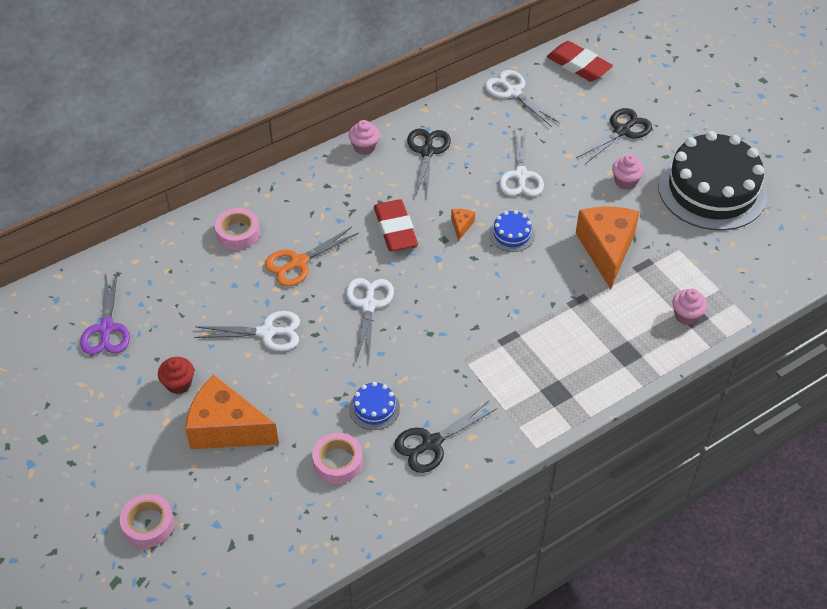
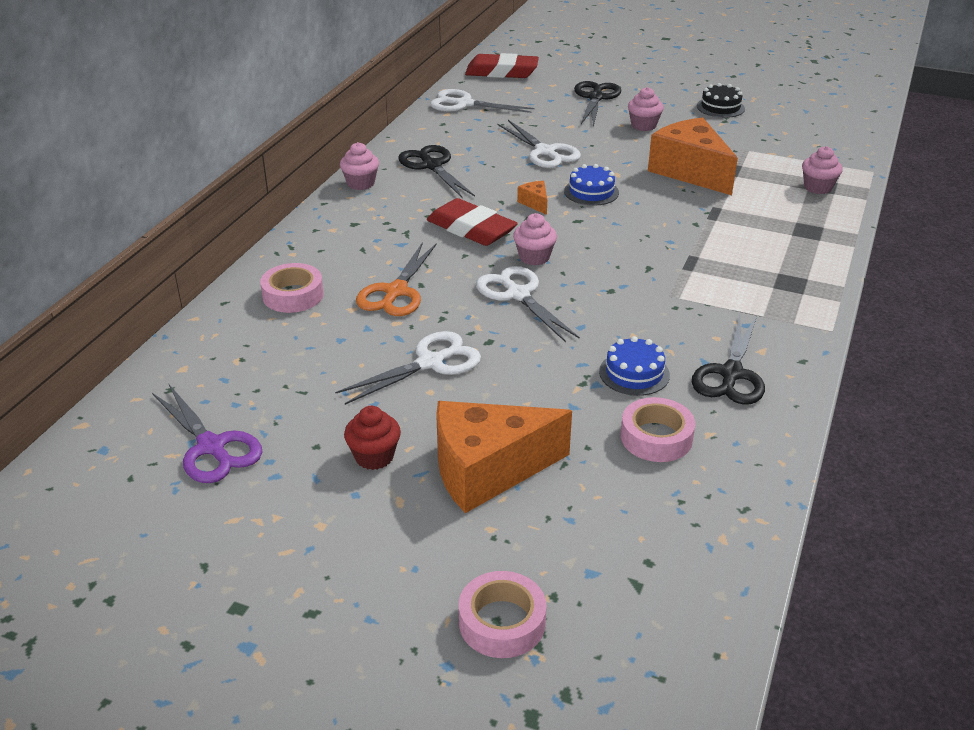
camera: 35 degrees left, 15 degrees down
(410, 277) = (534, 257): none -> pink cupcake
(712, 189) = (720, 107): black cake -> black cake, size x0.41

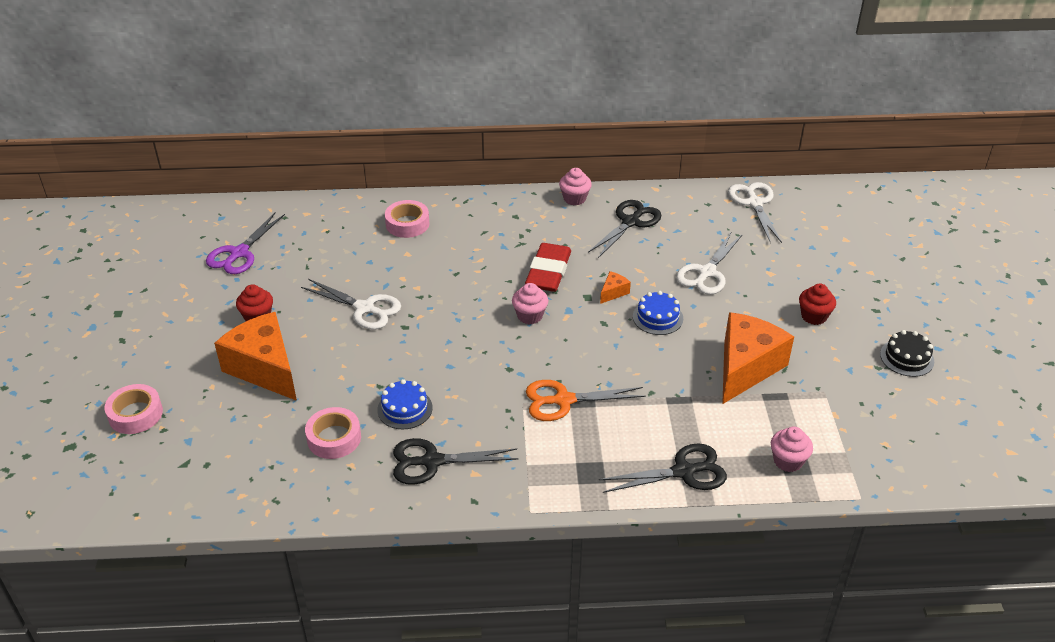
camera: 65 degrees right, 5 degrees up
(396, 292) = (439, 265): orange scissors -> orange scissors (563, 400)
(502, 72) = (840, 203): red eraser -> none
(518, 295) = (472, 323): white scissors -> none
(595, 98) = (844, 272): black scissors -> black scissors (683, 472)
(643, 125) = (814, 316): pink cupcake -> red cupcake

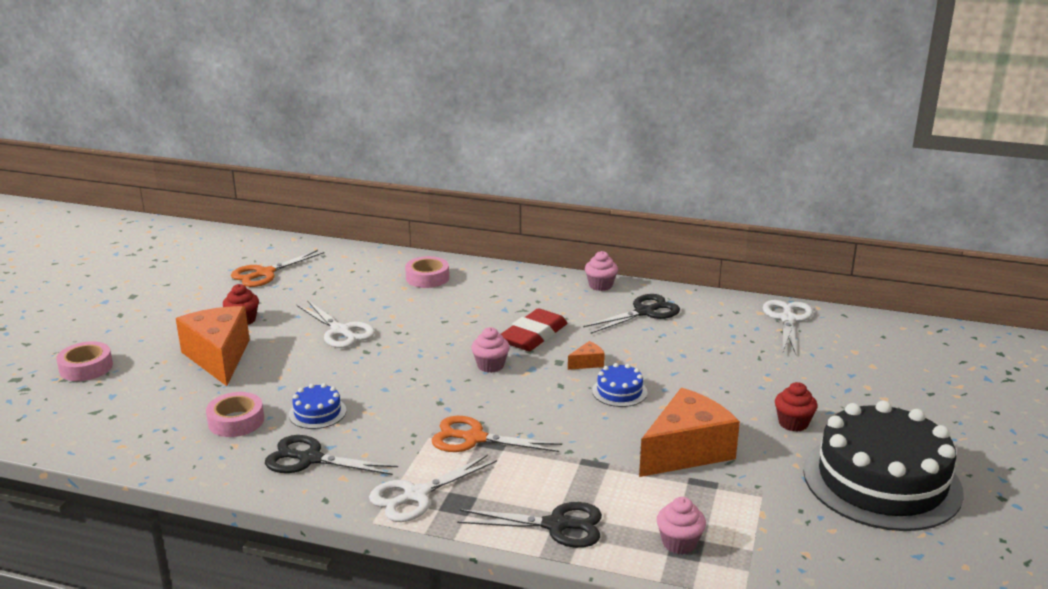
camera: 20 degrees right, 15 degrees down
(239, 253) = (264, 273): purple scissors -> orange scissors
(707, 272) = (697, 365): white scissors -> white scissors (416, 495)
(907, 358) = (881, 481): black cake -> black cake, size x2.44

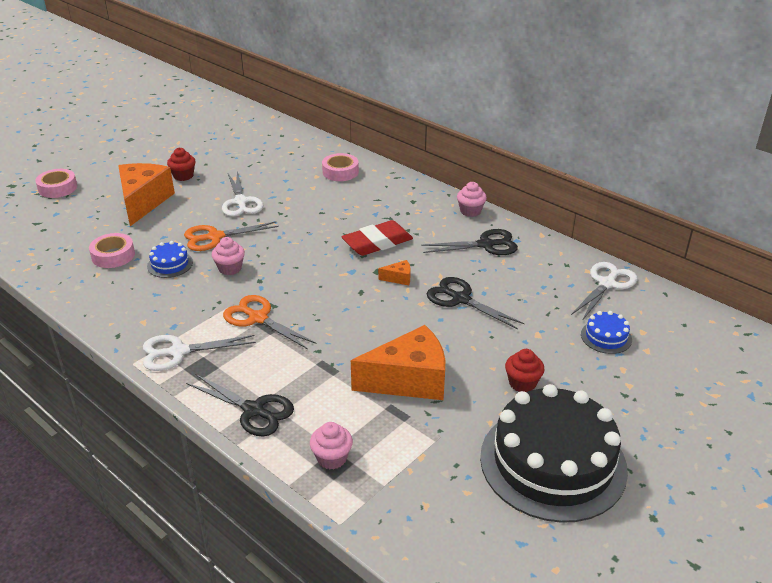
camera: 25 degrees right, 10 degrees up
(264, 273) = (229, 141): orange scissors -> orange scissors (215, 237)
(310, 459) = (134, 300): black scissors -> black scissors (460, 299)
(490, 365) = (322, 260): pink cupcake -> pink cupcake (230, 268)
(619, 391) = (402, 311): blue cake -> blue cake (606, 337)

